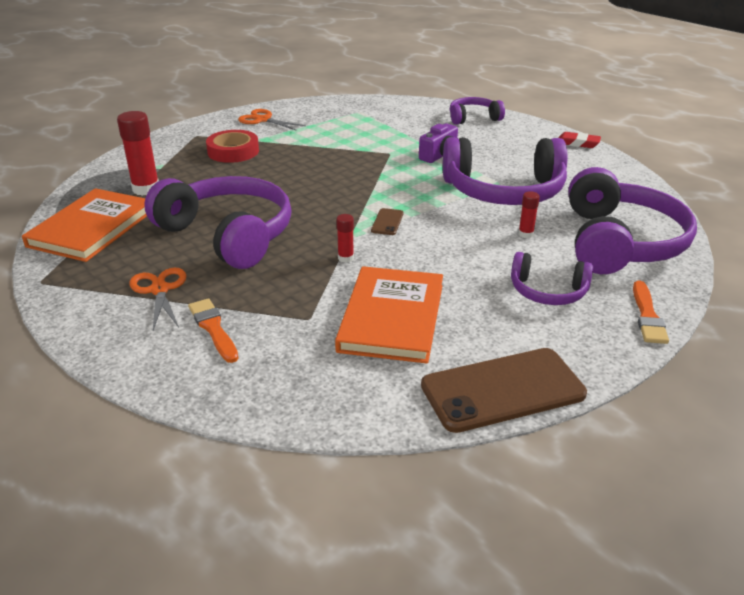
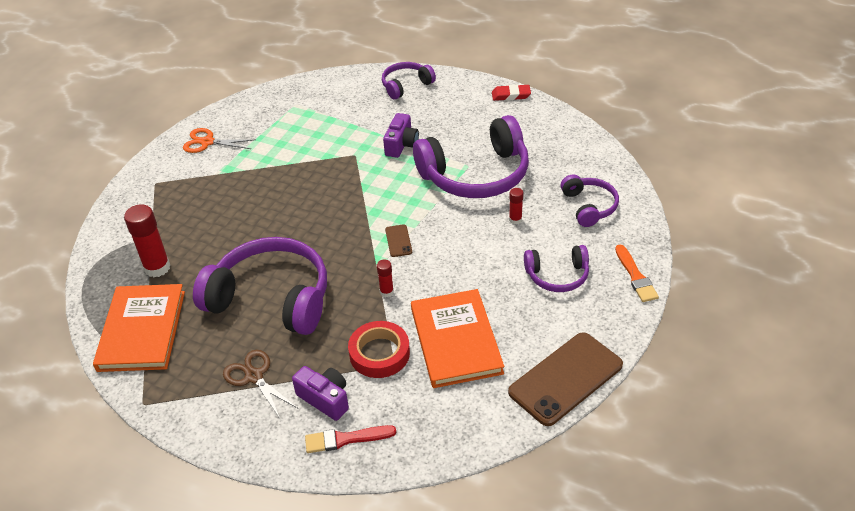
camera: 20 degrees left, 10 degrees up
(159, 290) = (254, 376): orange scissors -> brown scissors
(205, 370) = (345, 439): none -> red brush
(213, 328) = (325, 399): orange brush -> purple camera
(233, 151) = (207, 194): red tape -> red tape (379, 353)
(619, 242) = (589, 206): purple headphones -> purple headphones, size x0.52

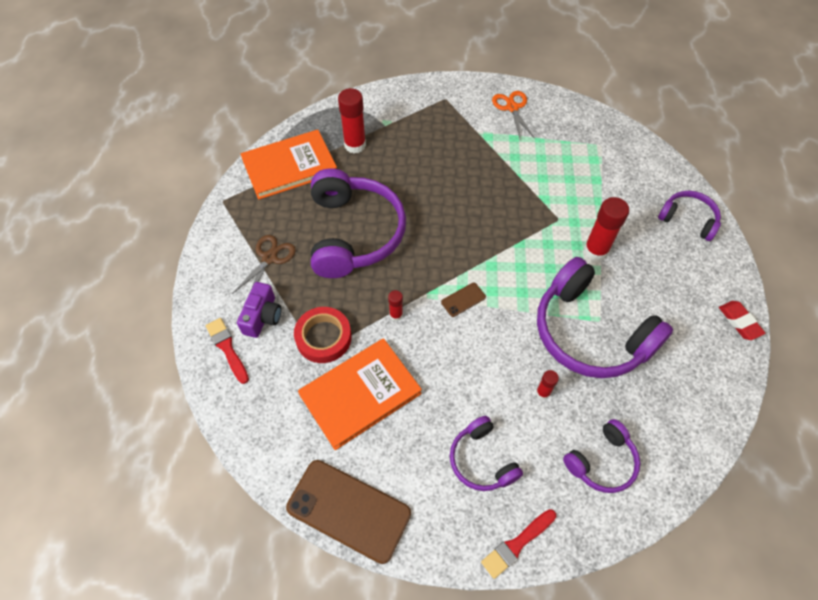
camera: 65 degrees right, 15 degrees up
(401, 145) = (595, 251): purple camera -> red glue stick
(635, 276) = (517, 544): orange brush -> red brush

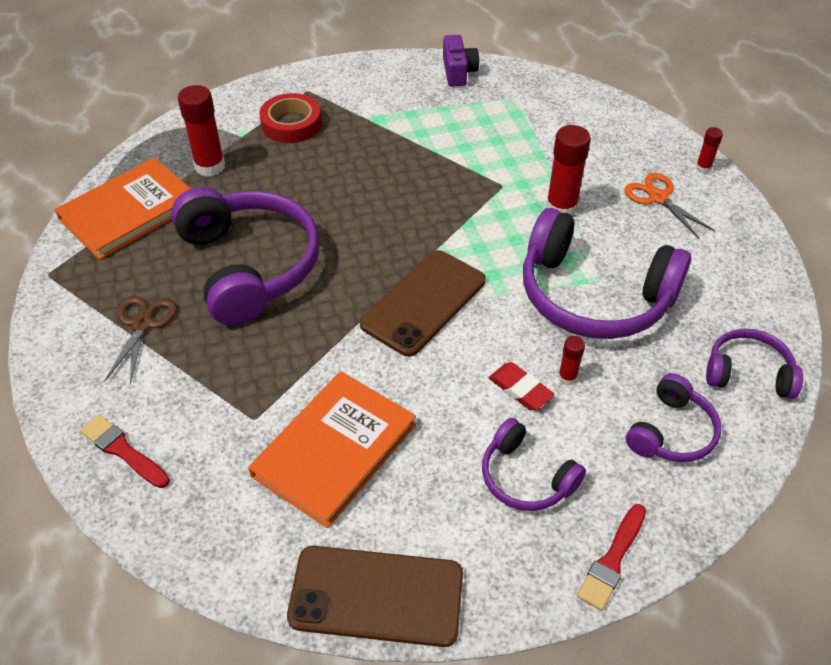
camera: 20 degrees left, 10 degrees down
(262, 317) = (160, 397): purple camera -> purple camera (458, 72)
(323, 337) = (256, 398): red tape -> red tape (291, 124)
(396, 315) = (344, 344): red glue stick -> red glue stick (703, 168)
(463, 299) = (424, 302): brown phone -> brown phone, size x2.30
(512, 108) = (395, 82): orange scissors -> orange scissors (658, 197)
(688, 219) = (651, 149): purple headphones -> purple headphones (748, 373)
(739, 322) = (755, 237): red eraser -> red eraser (520, 389)

